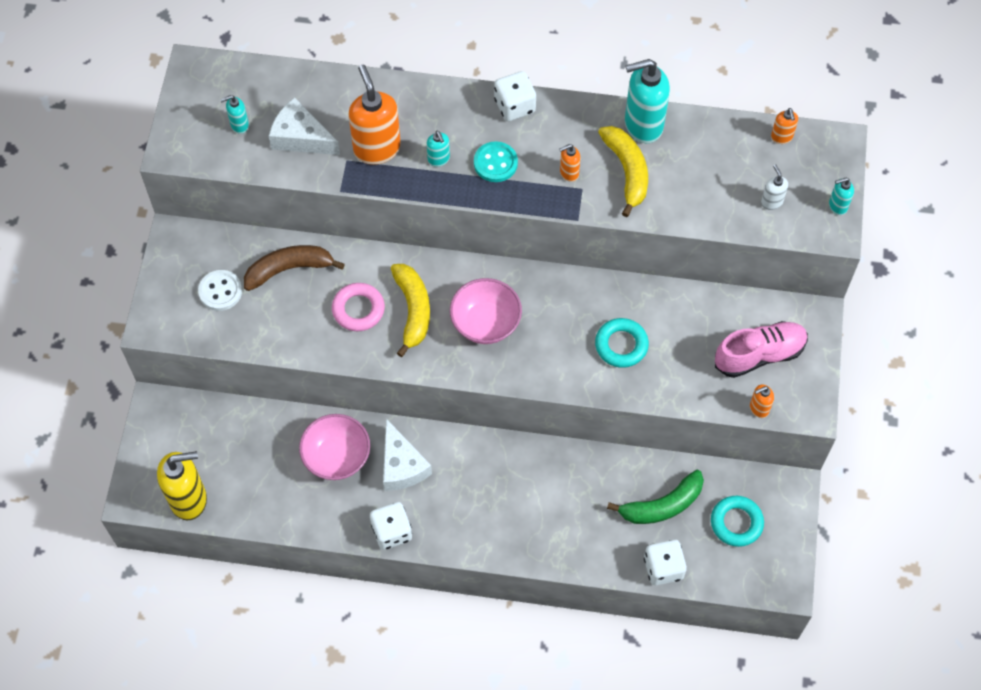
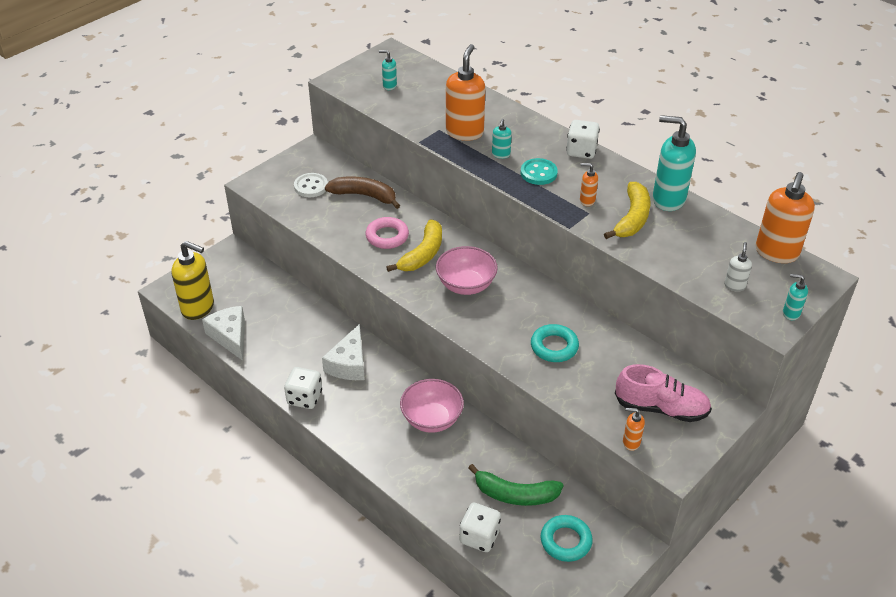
camera: 35 degrees right, 20 degrees down
(301, 137) = (421, 107): white cheese -> white cheese (230, 336)
(337, 457) = (311, 336): pink bowl -> pink bowl (432, 419)
(781, 137) = (776, 253): orange soap dispenser -> orange soap dispenser, size x2.11

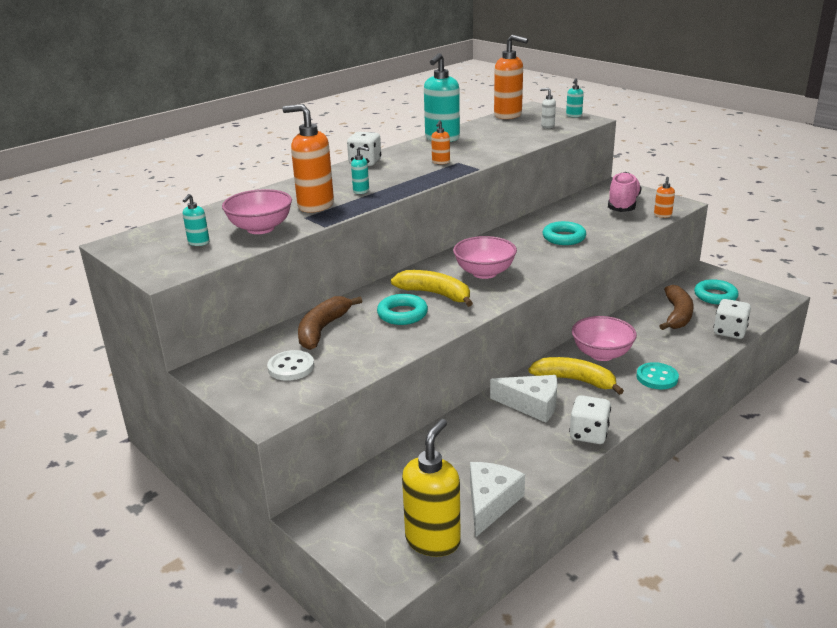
camera: 85 degrees left, 15 degrees down
(230, 336) = (490, 503): white cheese -> white cheese turned 135 degrees clockwise
(387, 236) = (402, 314): pink ring -> turquoise ring
(415, 110) = (260, 228): none -> pink bowl
(515, 494) = (677, 315): green banana -> brown banana
(538, 173) = (396, 177): turquoise button -> turquoise button (657, 377)
(632, 218) = (467, 149): yellow banana -> yellow banana (575, 380)

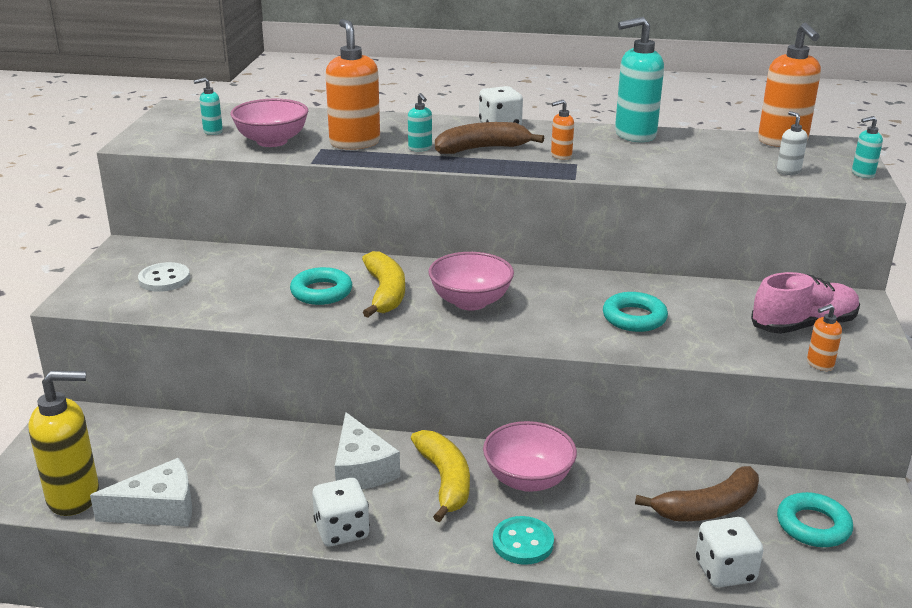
camera: 50 degrees right, 0 degrees up
(322, 329) = (247, 266): brown banana -> brown banana (482, 149)

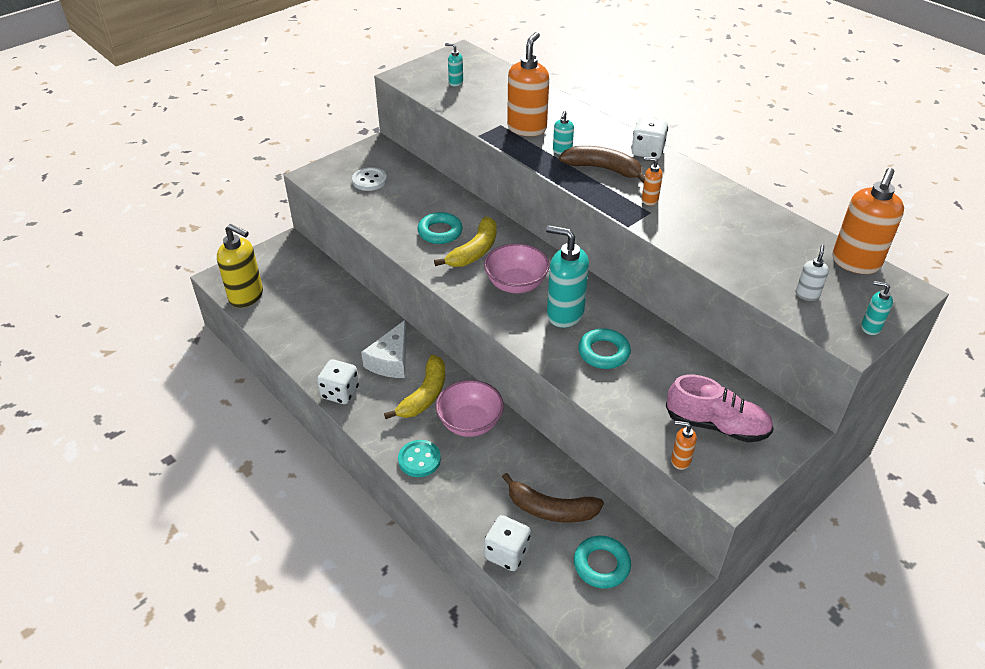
camera: 40 degrees right, 15 degrees up
(158, 509) = (274, 326): white cheese -> none
(272, 141) = (479, 106): pink bowl -> none
(634, 135) = (737, 203): turquoise soap dispenser -> turquoise soap dispenser (564, 314)

